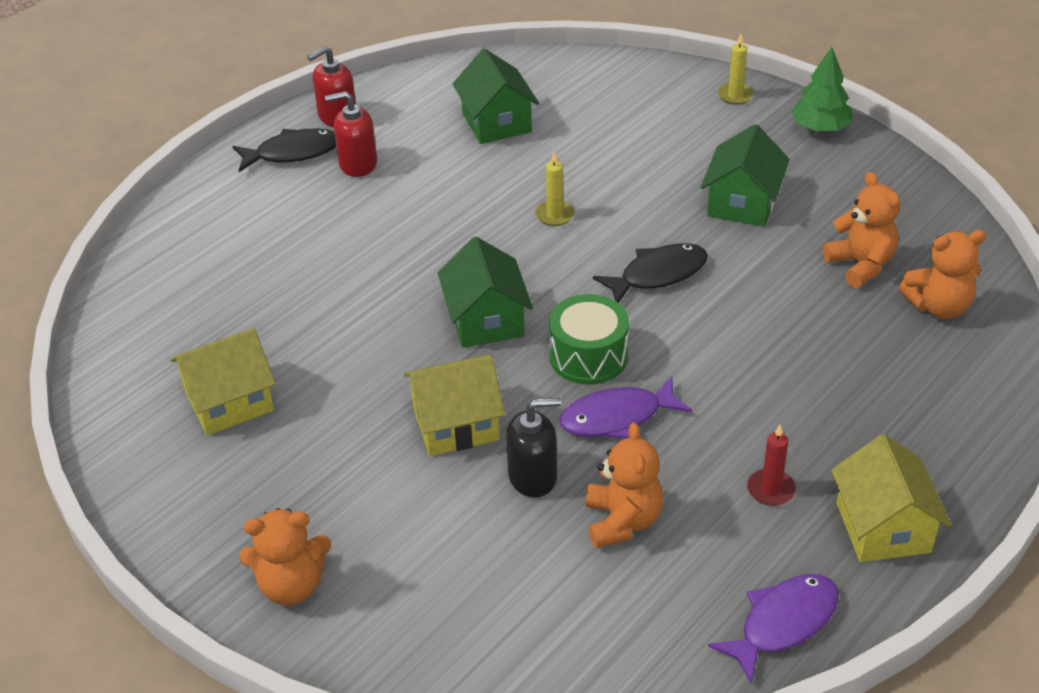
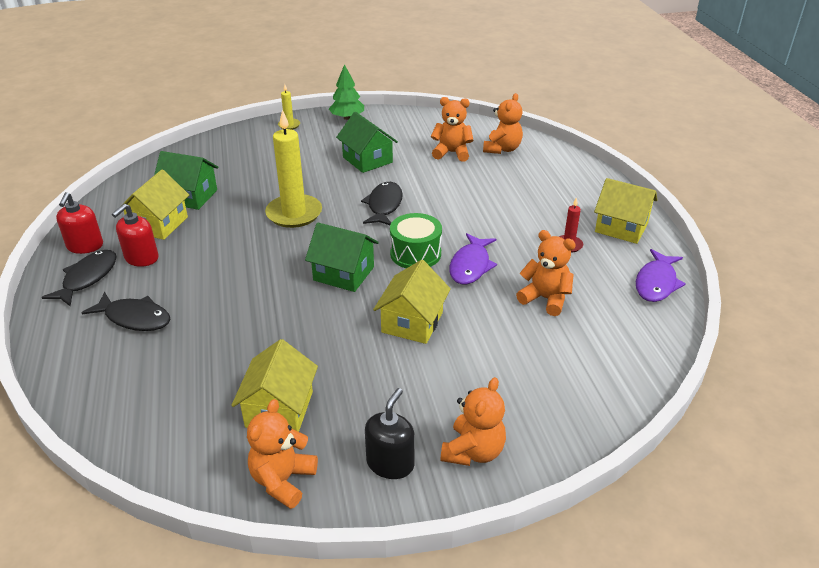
camera: 55 degrees left, 5 degrees down
(141, 461) = (283, 480): none -> orange teddy bear
(266, 222) = (134, 318): none -> black fish
(424, 136) = (159, 224): none -> yellow house
(533, 476) = (482, 313): black soap dispenser -> black soap dispenser (390, 463)
(554, 215) = (294, 213): yellow candle -> yellow candle, size x2.12
(782, 623) = (656, 283): purple fish -> purple fish turned 150 degrees counterclockwise

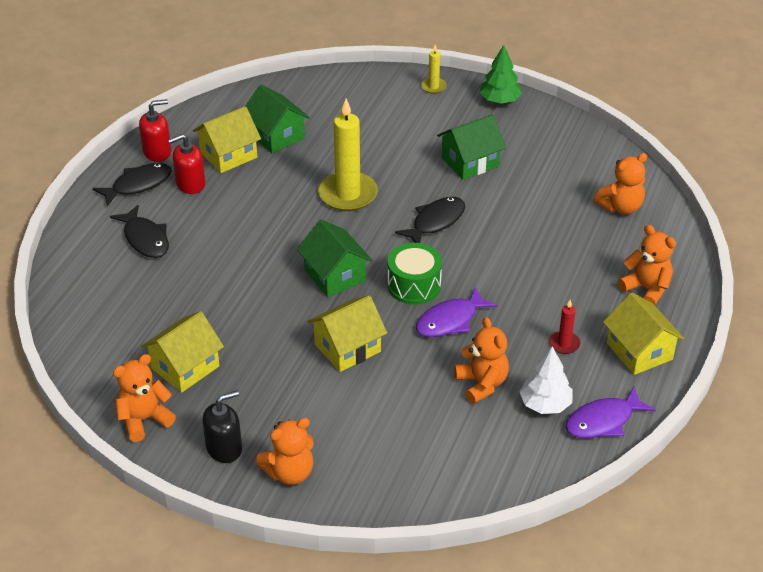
camera: 35 degrees right, 5 degrees up
(85, 246) = (157, 152): red soap dispenser -> red soap dispenser turned 150 degrees counterclockwise
(367, 160) = (470, 162): green house -> green house turned 60 degrees clockwise
(452, 153) = (562, 189): orange teddy bear -> orange teddy bear (646, 289)
(605, 291) = (545, 404): none -> white tree

